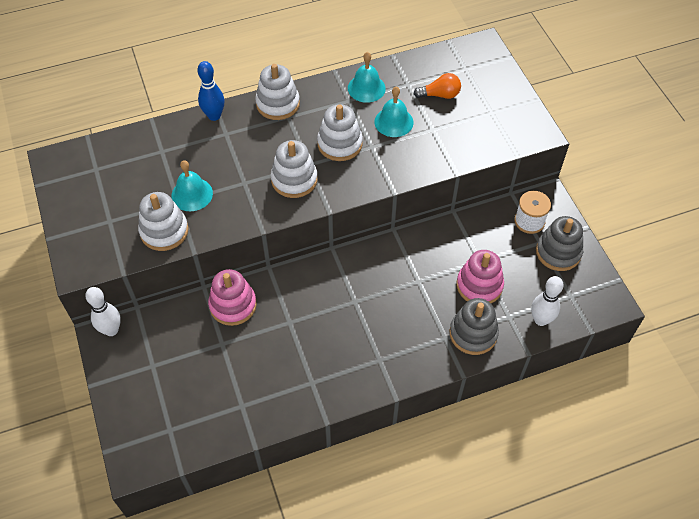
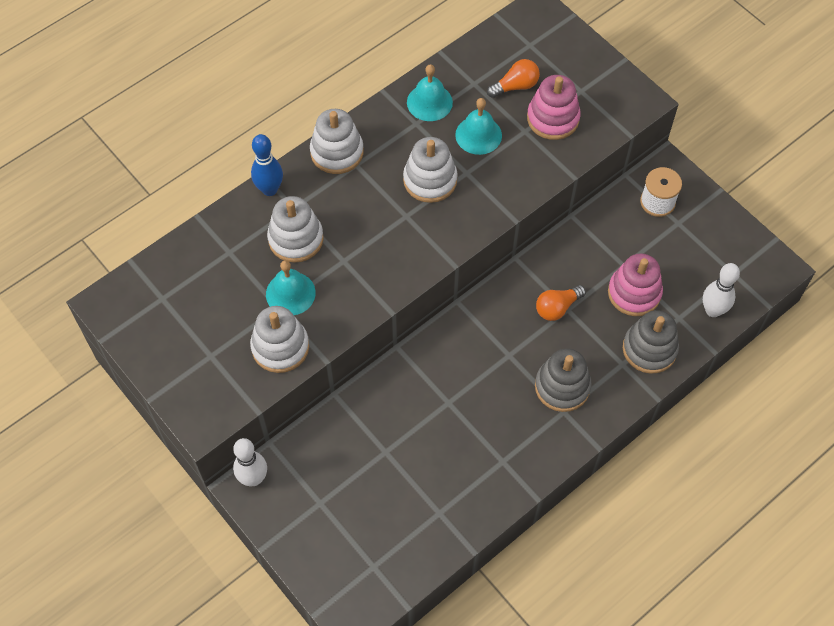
camera: 20 degrees left, 5 degrees up
(233, 305) = (377, 404): pink stacking toy -> pink stacking toy (553, 118)
(294, 179) = (398, 239): white stacking toy -> white stacking toy (296, 239)
(410, 277) = (557, 307): none -> orange light bulb
(558, 252) = (701, 228): grey stacking toy -> grey stacking toy (562, 387)

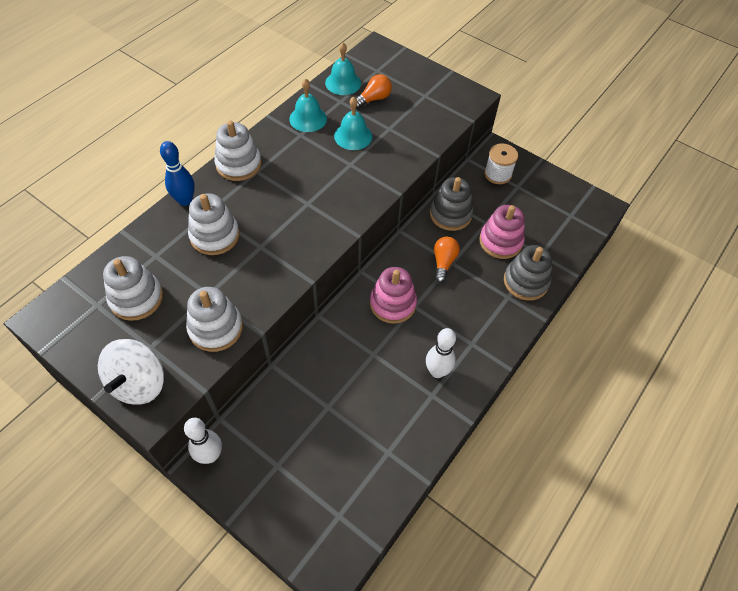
camera: 15 degrees left, 5 degrees down
(194, 392) = (139, 383): none -> white spinning top
(290, 293) = (217, 281): turquoise bell -> turquoise bell (343, 83)
(430, 180) = (321, 174): white stacking toy -> white stacking toy (136, 298)
(553, 118) = (409, 117): pink stacking toy -> pink stacking toy (393, 303)
(557, 307) = (443, 262): orange light bulb -> orange light bulb turned 150 degrees clockwise
(562, 387) = (465, 323): grey stacking toy -> grey stacking toy (450, 214)
(713, 310) = (565, 244): white bowling pin -> white bowling pin (437, 371)

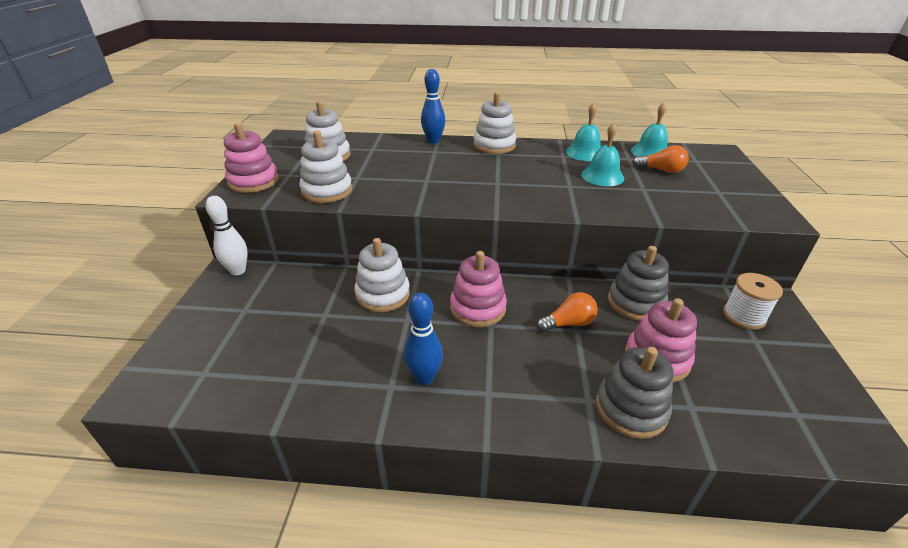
camera: 60 degrees right, 20 degrees down
(139, 383) = (253, 181): white spinning top -> pink stacking toy
(215, 236) = (415, 161): white stacking toy -> white stacking toy (383, 294)
(437, 371) = (424, 377): white bowling pin -> blue bowling pin

